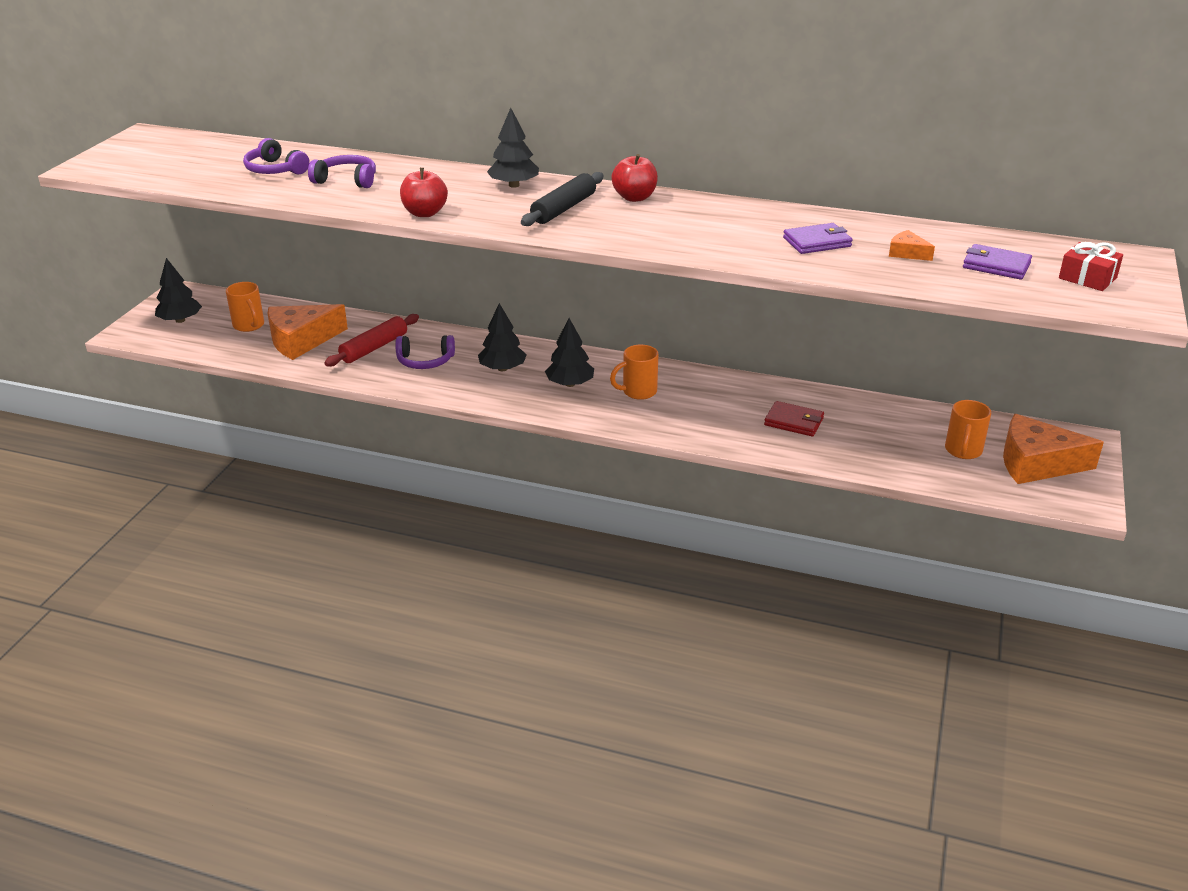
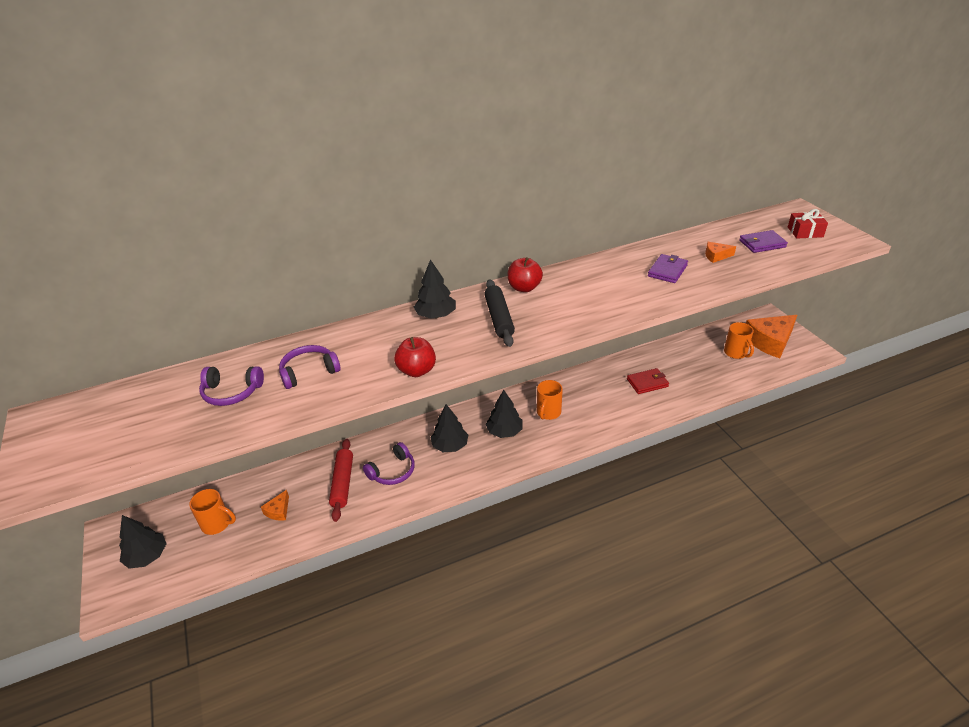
camera: 40 degrees left, 5 degrees up
(301, 340) = (278, 511): orange cheese -> orange cheese, size x0.45

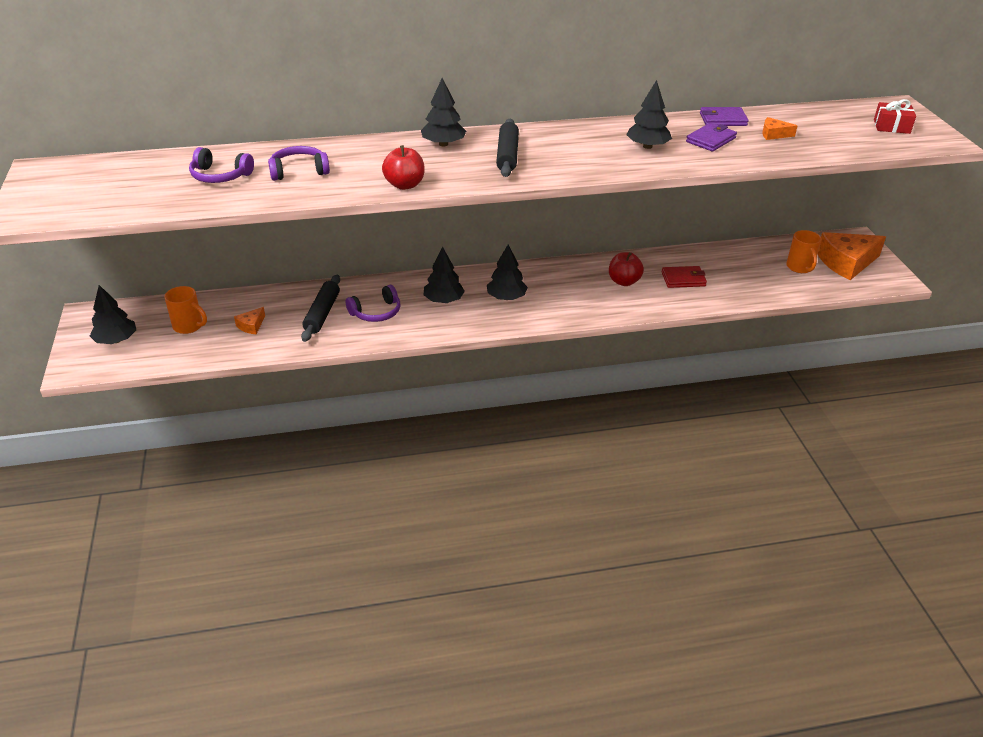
camera: 10 degrees right, 0 degrees up
(343, 483) = (322, 314): red rolling pin -> black rolling pin
(524, 288) = (546, 134): red apple -> red apple (624, 281)
(548, 413) = (560, 289): orange mug -> none
(617, 287) = (647, 146): none -> black tree
(762, 244) = (834, 130): purple wallet -> purple wallet (723, 119)

